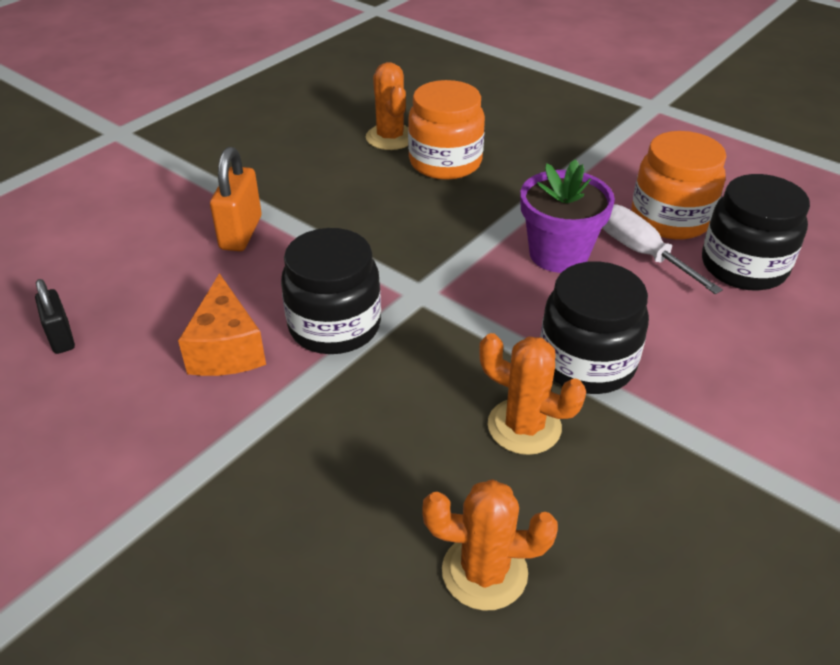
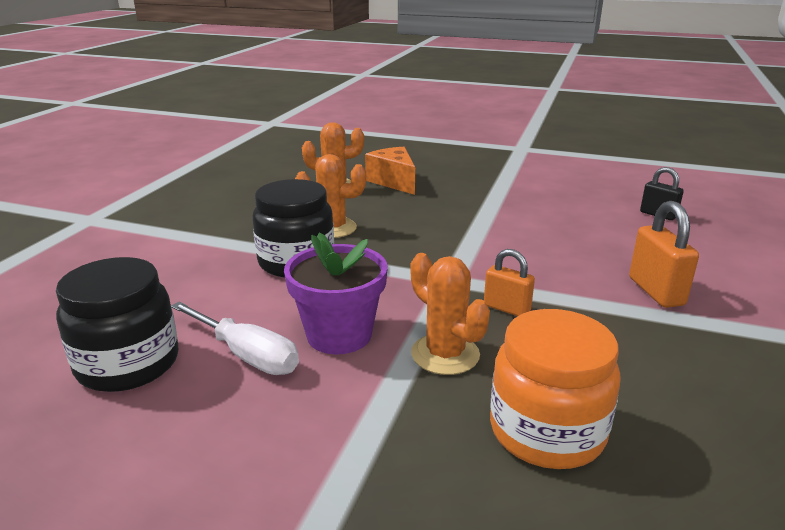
camera: 160 degrees right, 15 degrees down
(226, 349) = (551, 227): orange cheese -> orange cheese (393, 181)
(334, 326) = (495, 249): black jar -> none
(390, 137) = (671, 461): orange cactus -> orange cactus (445, 354)
(394, 247) = (506, 308): none -> orange padlock
(670, 219) = (203, 409): orange jar -> none

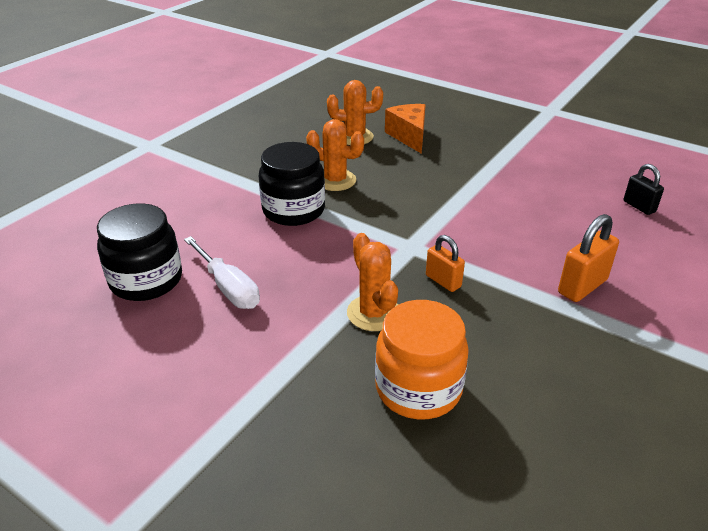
camera: 15 degrees right, 10 degrees up
(339, 335) = (301, 282): purple flower pot -> none
(655, 291) = (582, 286): orange padlock -> orange padlock turned 45 degrees clockwise

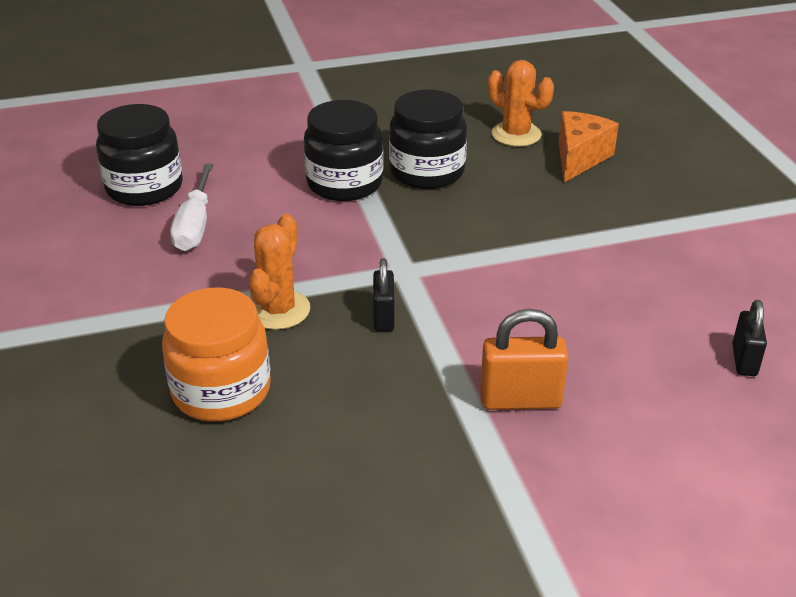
camera: 40 degrees right, 0 degrees up
(335, 180) = (427, 172): orange cactus -> black jar
(443, 281) = (383, 317): orange padlock -> black padlock

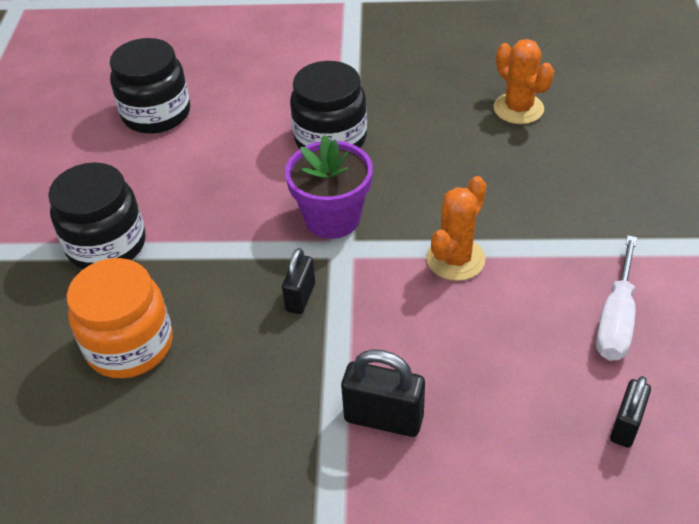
camera: 20 degrees right, 10 degrees up
(195, 225) = (181, 162): white screwdriver -> white screwdriver (616, 318)
(278, 310) = (213, 269): orange cactus -> orange cactus (455, 259)
(381, 247) = (332, 218): none -> purple flower pot
(427, 172) = (412, 139): black jar -> black jar (107, 245)
(520, 400) = (383, 418): orange padlock -> black padlock
(579, 158) = (569, 148): orange cheese -> none

